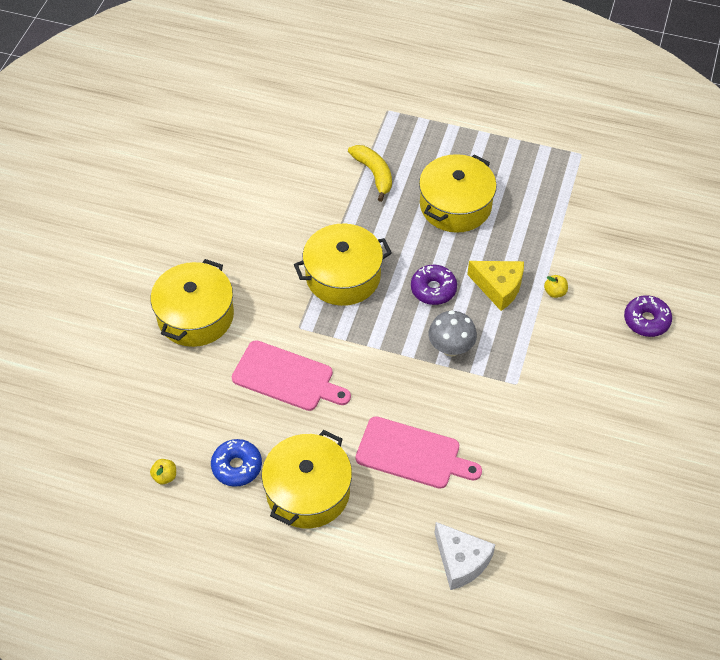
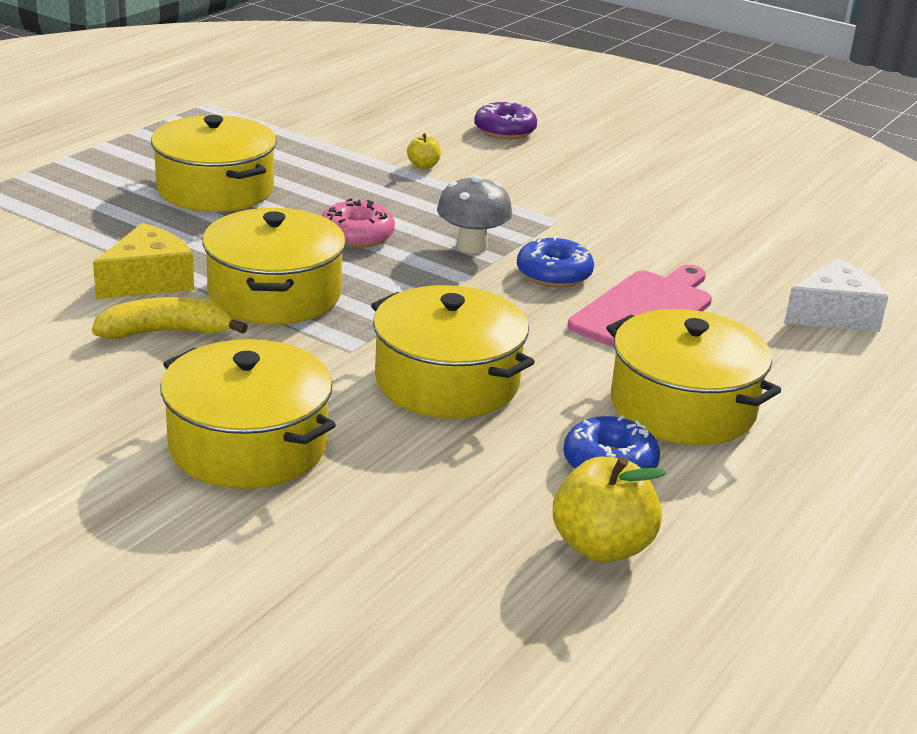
camera: 75 degrees left, 25 degrees down
(165, 476) = (602, 547): yellow apple -> yellow apple, size x2.01
(287, 377) = (447, 381): pink cutting board -> yellow pot
(374, 174) = (90, 229): yellow banana -> yellow banana (166, 332)
(433, 289) = (357, 235): purple donut -> pink donut
(436, 398) = (554, 274): none -> blue donut
(498, 287) = (389, 195): yellow cheese -> yellow cheese (148, 280)

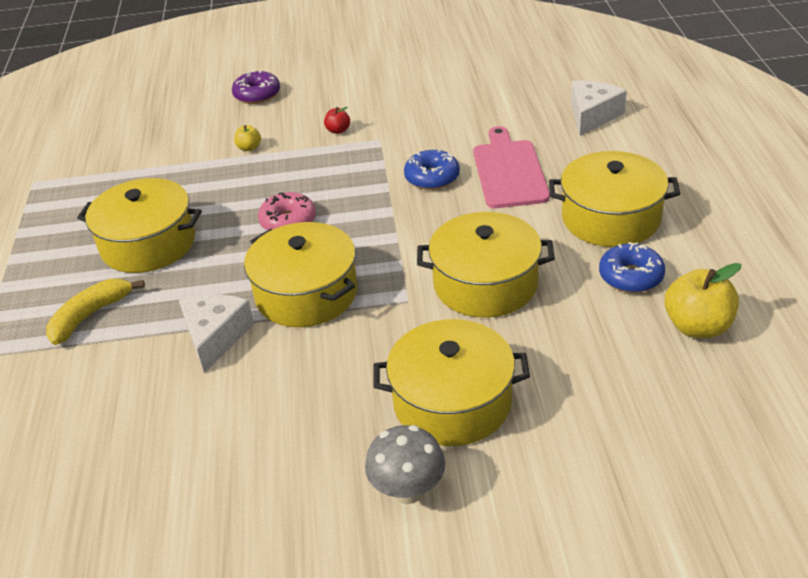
camera: 35 degrees left, 10 degrees up
(148, 280) = (215, 337): yellow cheese -> white cheese
(166, 332) = (286, 364): yellow banana -> yellow banana (90, 315)
(472, 246) = (362, 187): grey mushroom -> grey mushroom (408, 490)
(530, 193) = (338, 130): none -> red apple

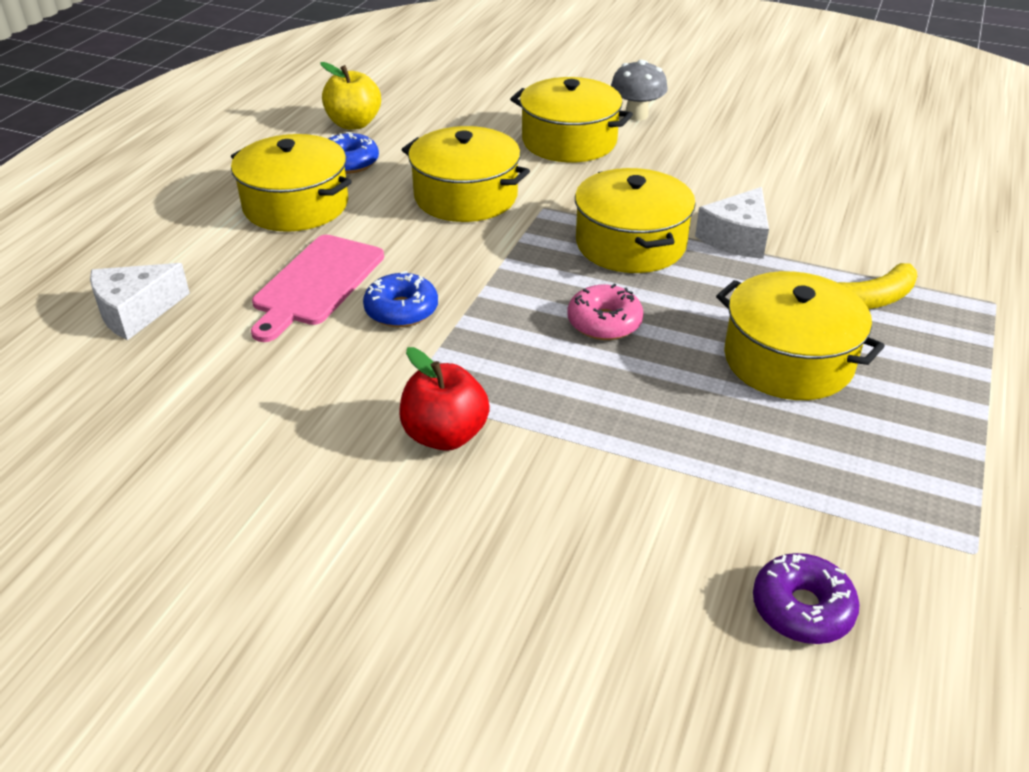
camera: 155 degrees left, 0 degrees up
(249, 148) = (593, 462): yellow apple -> none
(257, 95) = (513, 592): purple donut -> purple donut (802, 608)
(338, 130) = (445, 435): red apple -> red apple, size x2.01

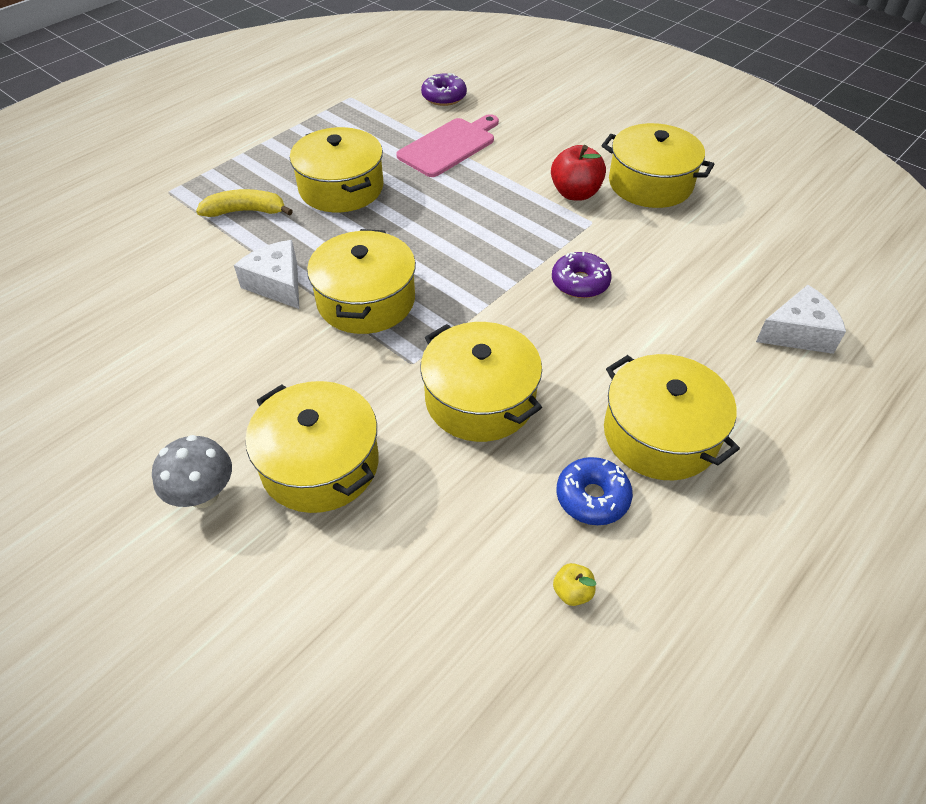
camera: 160 degrees left, 10 degrees up
(316, 283) = (645, 325): pink cutting board -> pink cutting board (449, 146)
(324, 485) = (650, 183): none -> yellow pot
(354, 124) = (572, 592): yellow apple -> yellow apple, size x0.50
(401, 310) = (580, 282): blue donut -> purple donut
(604, 322) = (437, 238): pink donut -> none
(736, 238) = (277, 284): white cheese -> white cheese turned 90 degrees counterclockwise

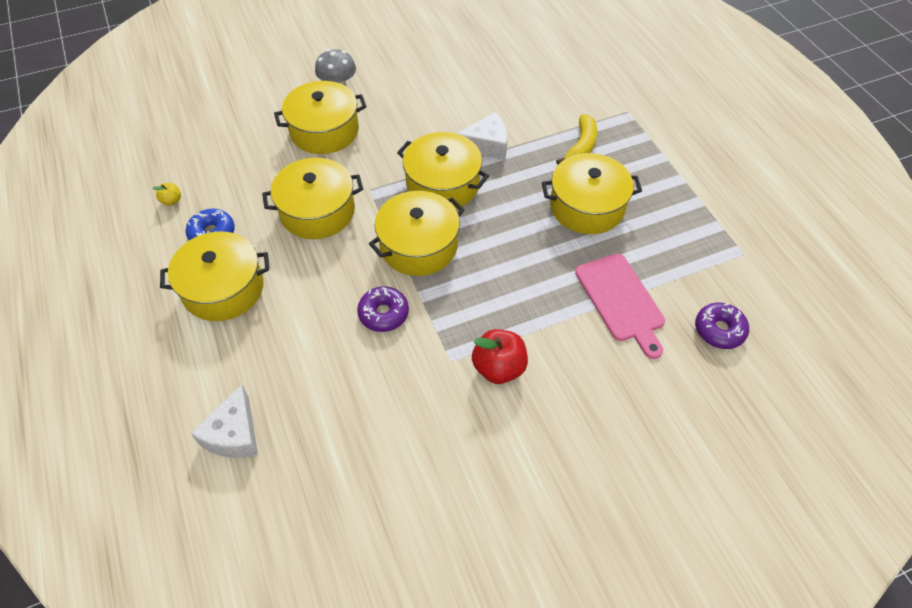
camera: 115 degrees right, 5 degrees up
(650, 183) = (482, 441): yellow pot -> yellow pot (418, 246)

